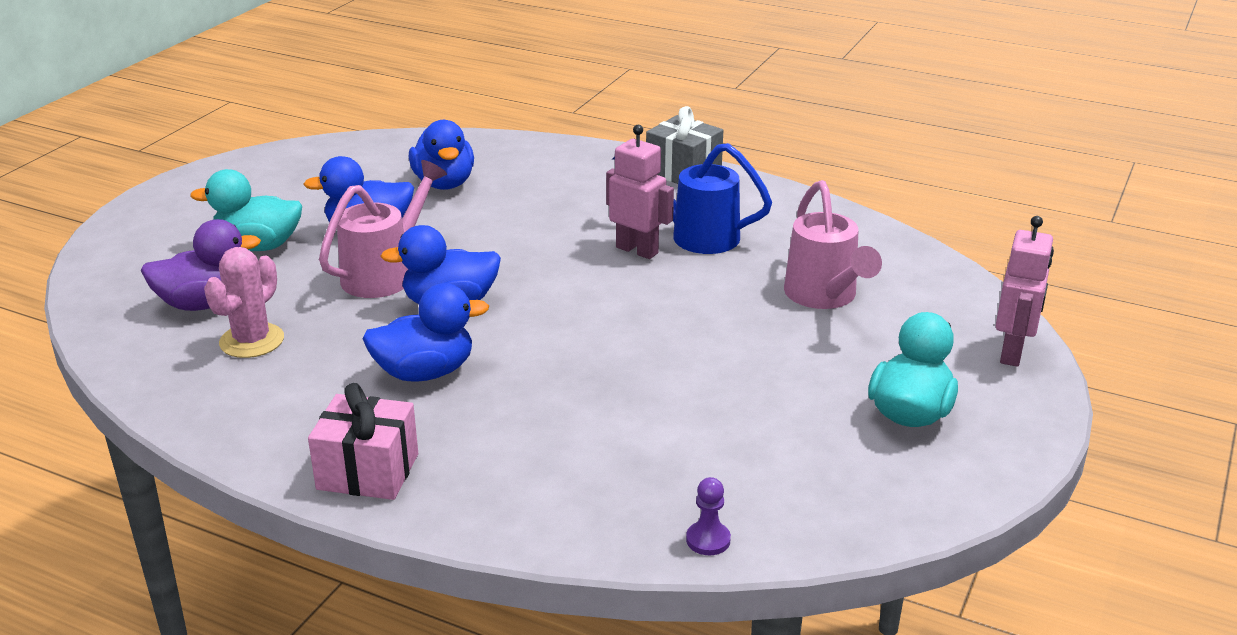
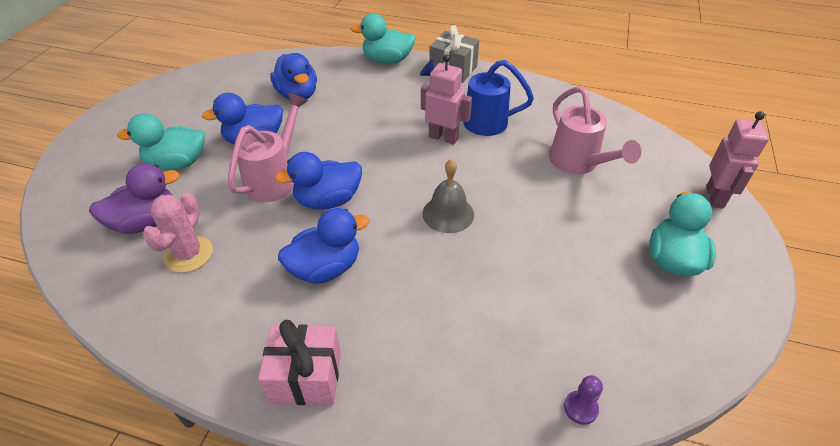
camera: 10 degrees left, 15 degrees up
(588, 153) = (387, 60): none -> turquoise duck
(611, 333) = (448, 214): none -> grey bell

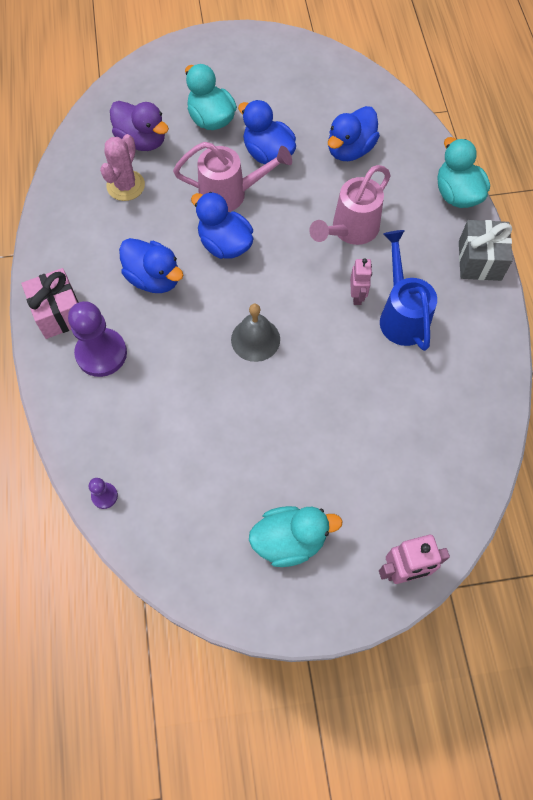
camera: 65 degrees right, 20 degrees up
(188, 254) = (125, 186): pink cactus -> pink cactus turned 60 degrees counterclockwise
(390, 349) = (101, 353): none -> purple pawn
(443, 137) = (357, 296): pink robot -> pink robot, size x0.67
(578, 163) = (385, 428): pink watering can -> pink watering can (350, 230)

